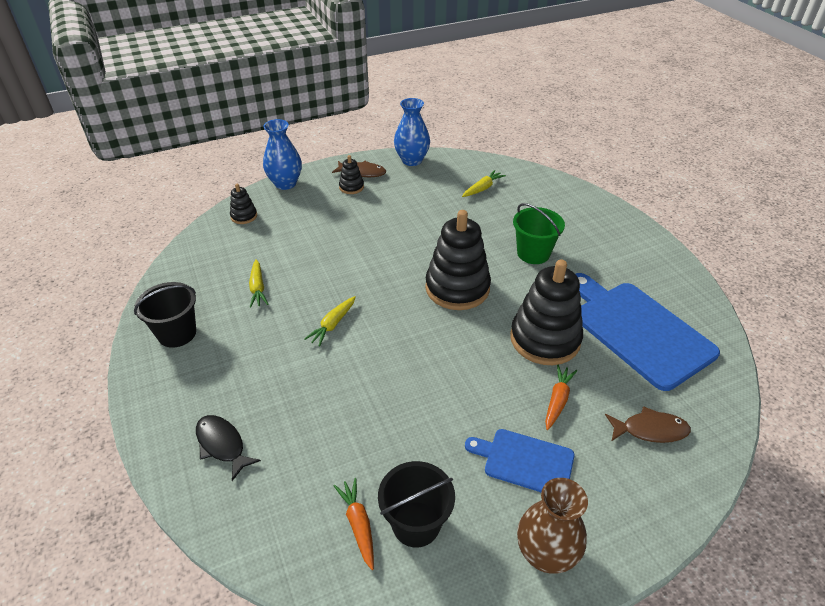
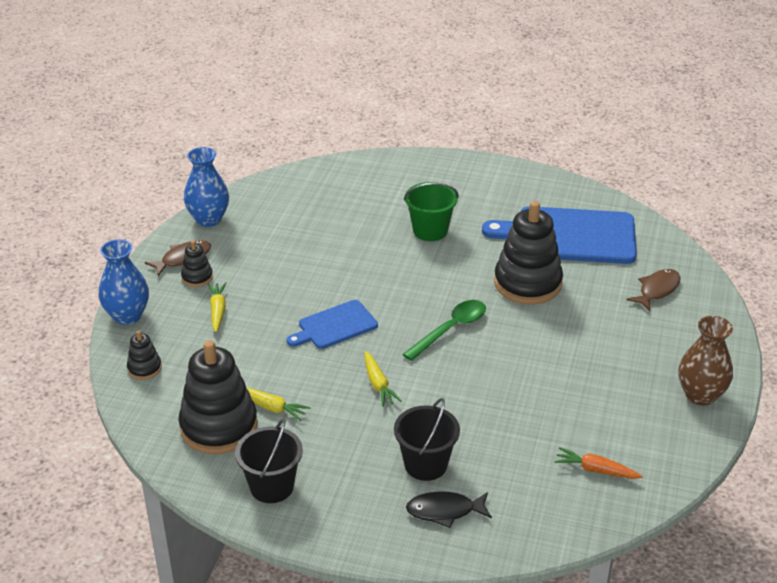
camera: 50 degrees left, 5 degrees down
(416, 524) = (622, 441): black bucket -> black bucket (426, 464)
(436, 327) = (450, 329): none -> green spoon
(457, 288) = (420, 293): black stacking toy -> black stacking toy (219, 427)
(482, 188) = (311, 205): yellow carrot -> yellow carrot (218, 311)
(524, 461) = (624, 361): blue cutting board -> blue cutting board (334, 326)
(557, 400) = (590, 314): orange carrot -> none

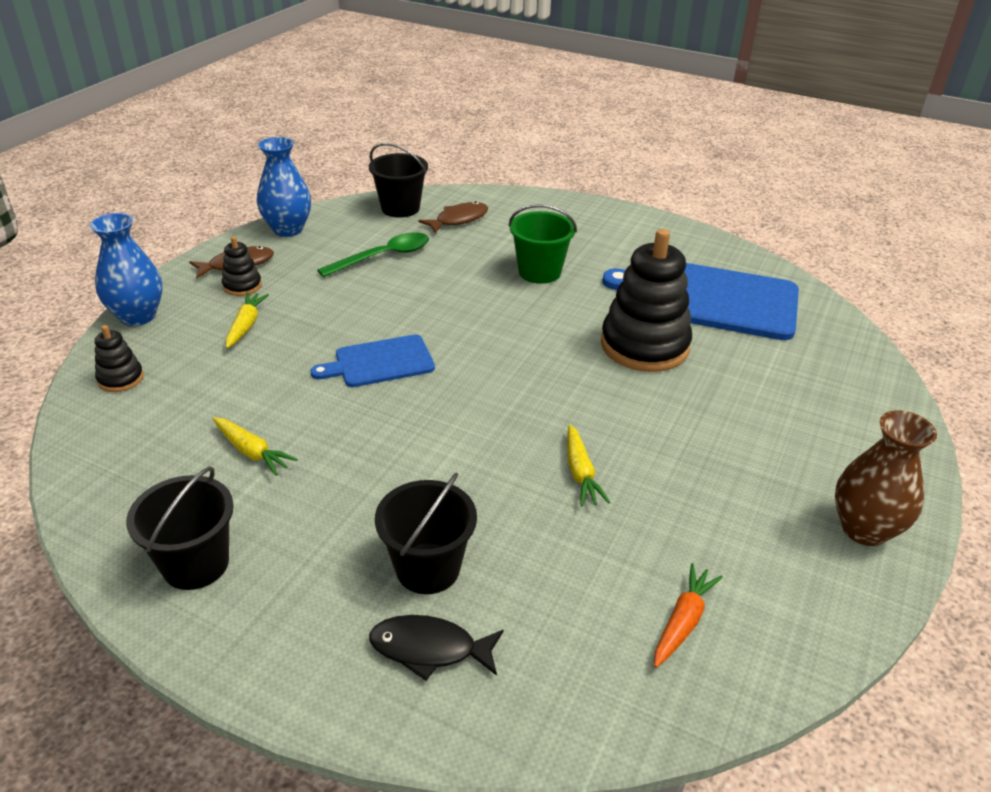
camera: 10 degrees right, 0 degrees up
(219, 427) = (170, 466): black stacking toy -> none
(294, 185) = (400, 208): none -> black bucket
(378, 384) = (405, 443): yellow carrot -> yellow carrot (580, 473)
(450, 329) = (526, 387): green spoon -> green spoon (383, 257)
(596, 470) = (683, 621): orange carrot -> orange carrot turned 90 degrees clockwise
(657, 290) = (817, 377): brown fish -> brown fish (458, 219)

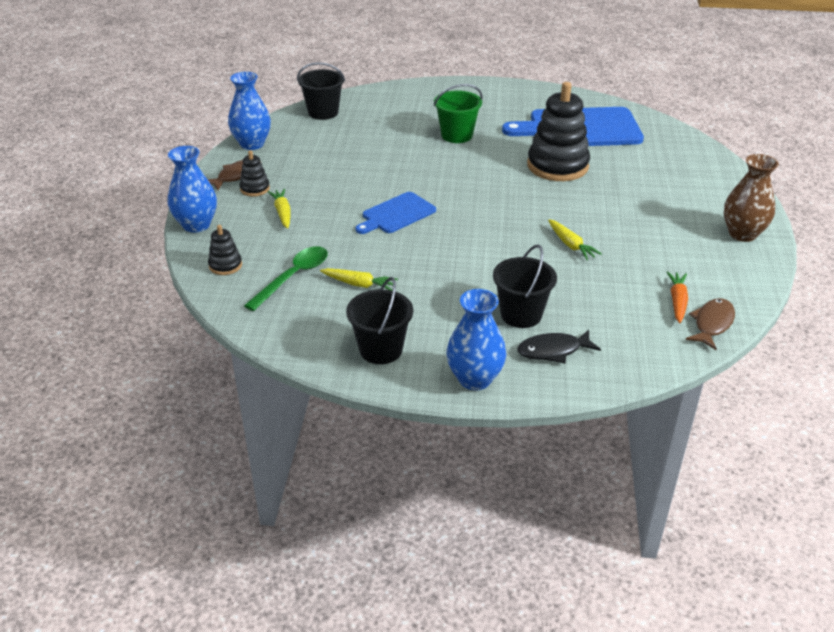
camera: 20 degrees left, 0 degrees up
(280, 660) = (474, 379): none -> blue vase
(383, 257) = (340, 148): green spoon -> green spoon (293, 277)
(458, 219) = (372, 112): brown fish -> brown fish (712, 324)

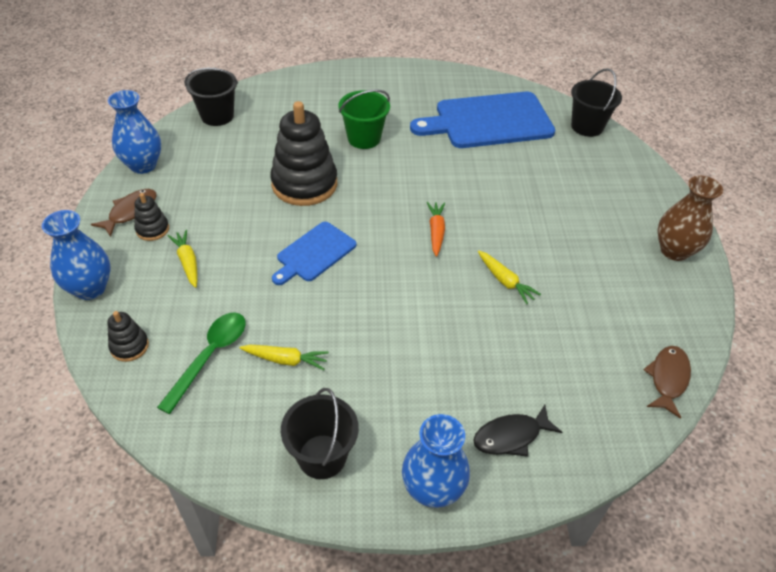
camera: 10 degrees left, 10 degrees up
(521, 314) = (468, 387): black bucket -> black bucket (587, 126)
(557, 166) = (474, 173): black stacking toy -> black stacking toy (304, 184)
(677, 301) = (627, 350): orange carrot -> orange carrot (436, 232)

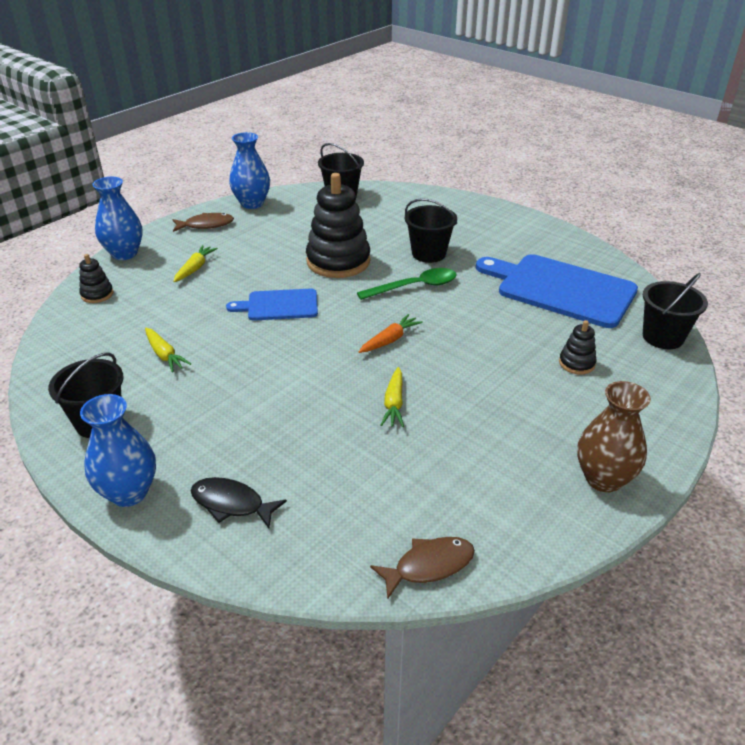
camera: 45 degrees right, 10 degrees down
(152, 229) = (203, 240): black stacking toy -> black stacking toy (576, 363)
(210, 356) = (127, 326): green spoon -> green spoon (414, 287)
(364, 138) = (428, 254): green bucket -> black bucket

